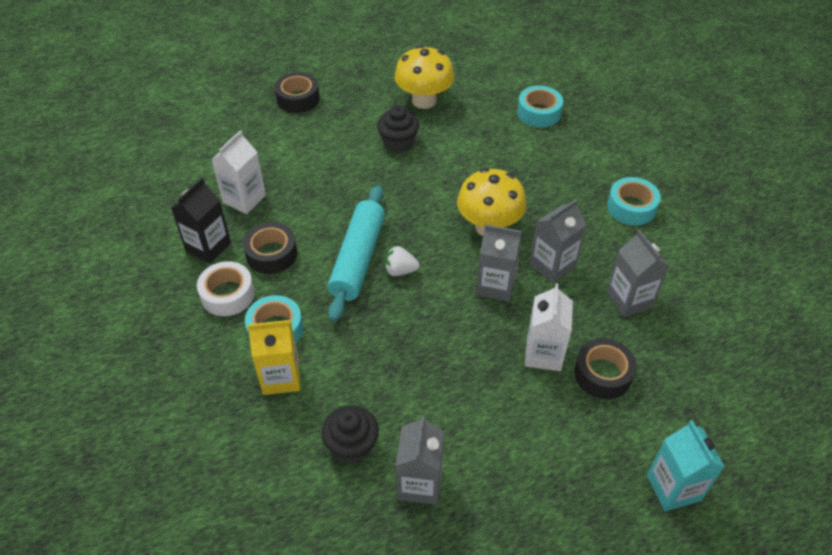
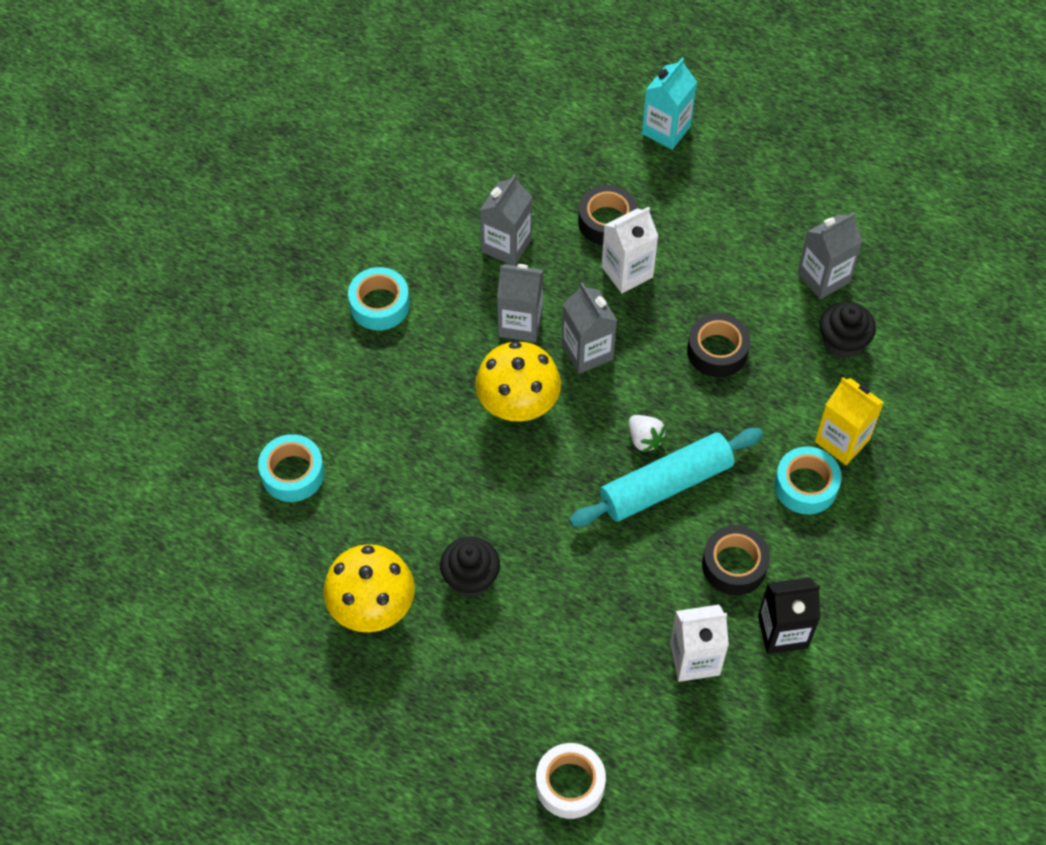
camera: 130 degrees left, 10 degrees up
(227, 294) = (813, 559): white tape -> white tape (570, 784)
(298, 99) = (492, 753): black tape -> black tape (717, 351)

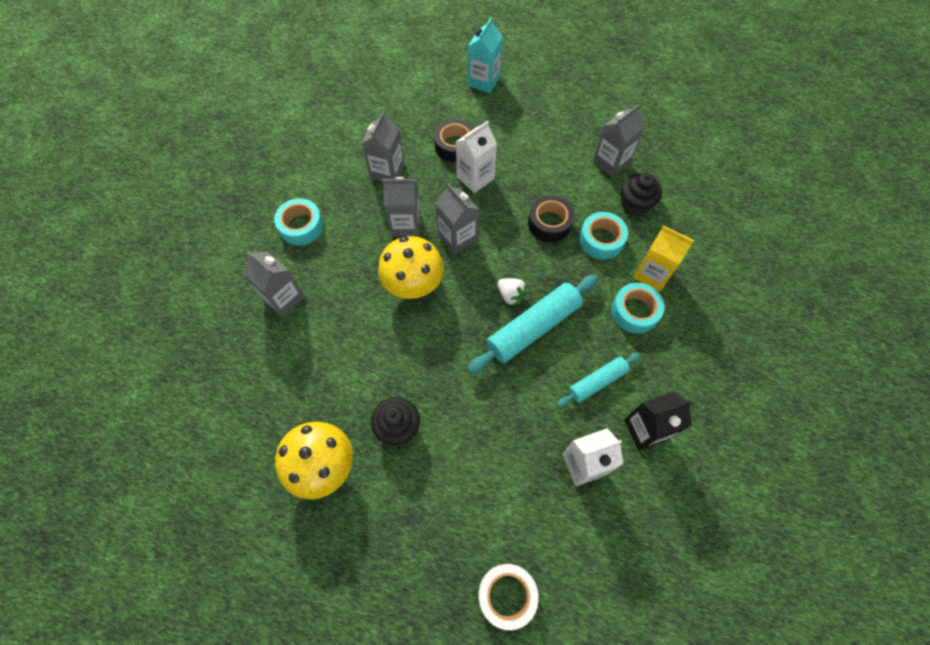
camera: 10 degrees left, 5 degrees up
(292, 473) = (248, 365): turquoise tape -> turquoise tape (601, 240)
(345, 397) = (283, 299): none -> grey carton
(734, 565) = (597, 382): black tape -> turquoise rolling pin

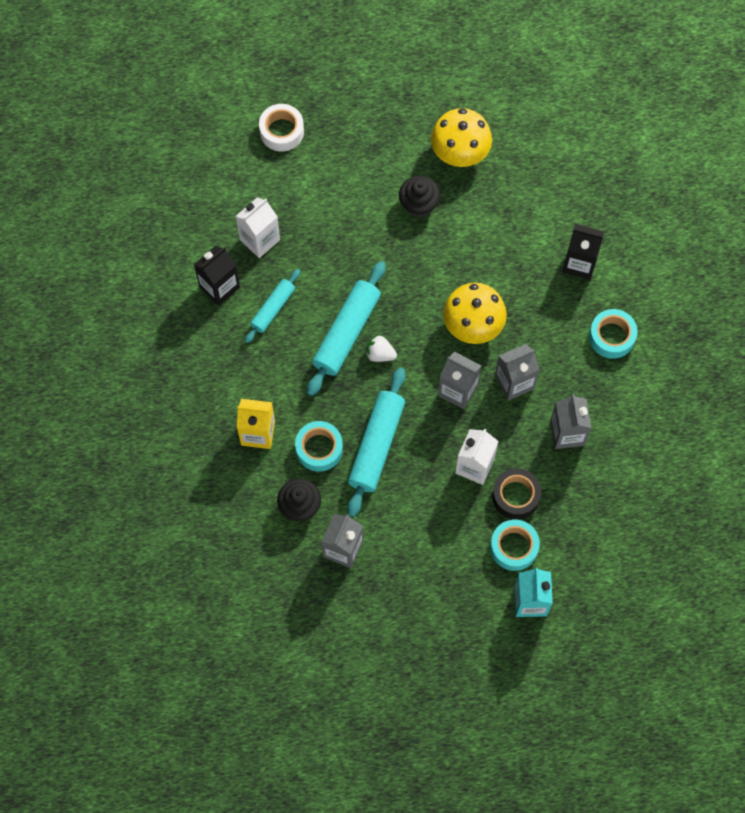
camera: 155 degrees right, 5 degrees up
(283, 299) = (579, 263): grey carton -> black carton
(549, 223) = (376, 445): black tape -> turquoise rolling pin
(635, 311) = (262, 387): turquoise tape -> turquoise tape (514, 547)

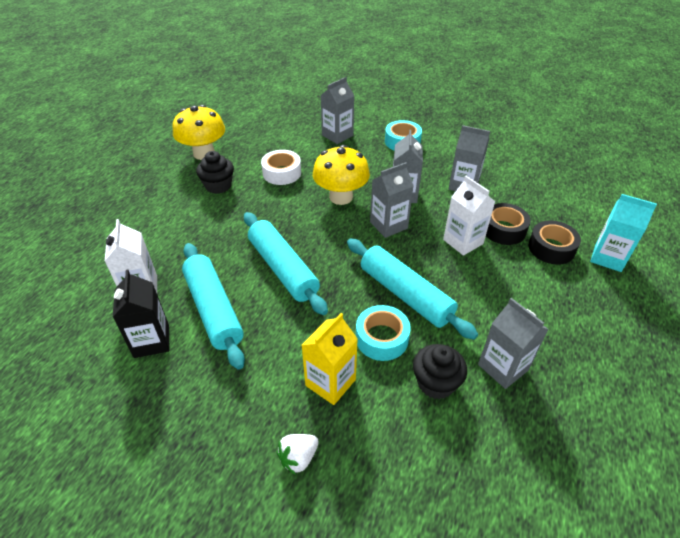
camera: 60 degrees left, 25 degrees down
(273, 308) = (213, 309): turquoise rolling pin -> turquoise rolling pin, size x1.69
(281, 131) = (69, 233): white tape -> white tape (282, 173)
(380, 354) = (320, 256): white strawberry -> white strawberry (298, 458)
(514, 547) = (551, 248): turquoise tape -> black tape
(579, 263) = (337, 135): black carton -> grey carton

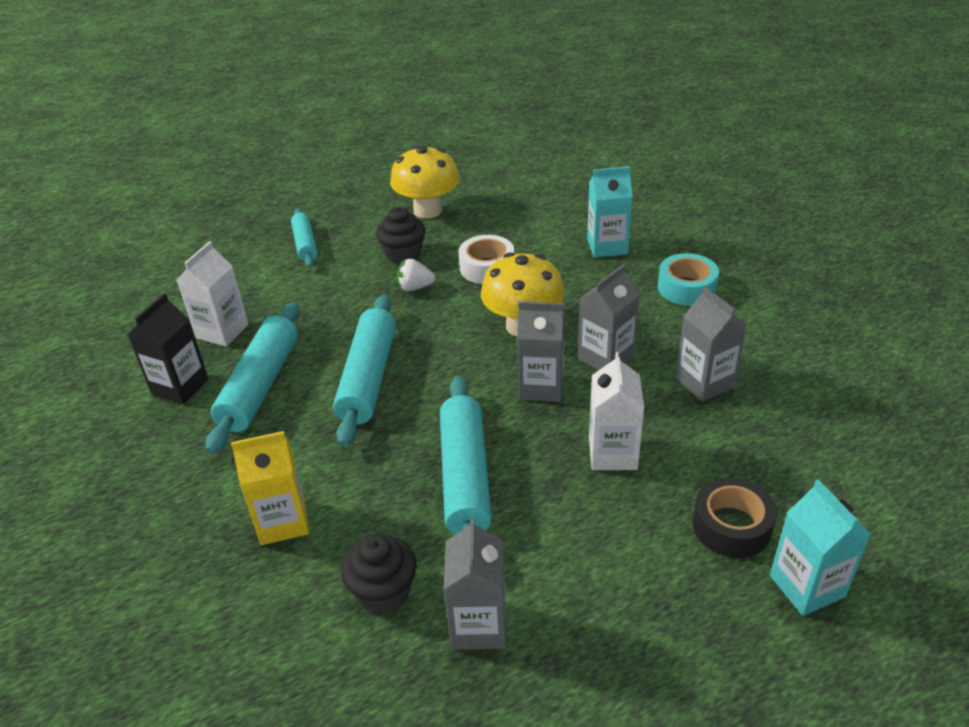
camera: 40 degrees right, 5 degrees down
(138, 206) = (305, 244): none -> turquoise rolling pin
(298, 458) = (178, 572): white strawberry -> white strawberry (415, 287)
(337, 135) = (607, 246): grey carton -> turquoise carton
(382, 338) = (383, 509): turquoise tape -> none
(503, 230) = (690, 466): black tape -> none

